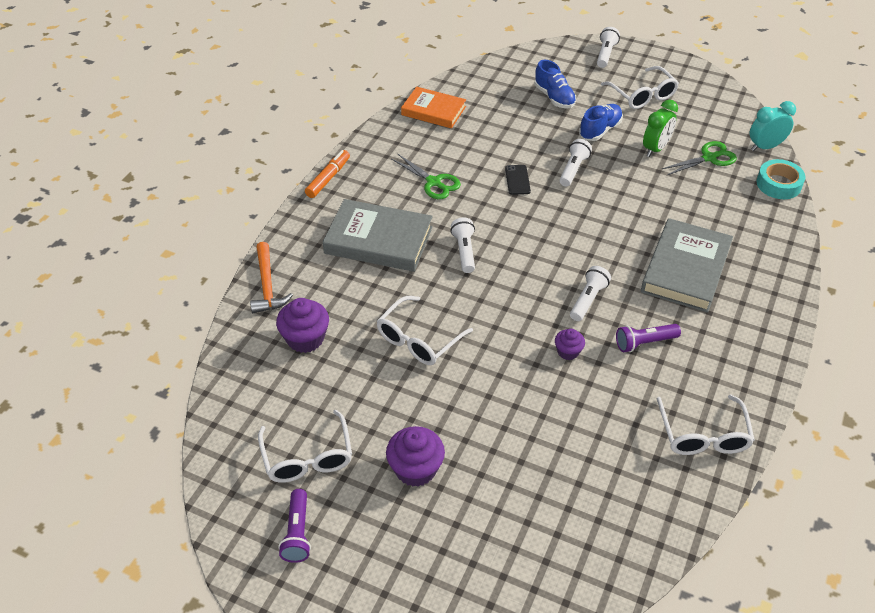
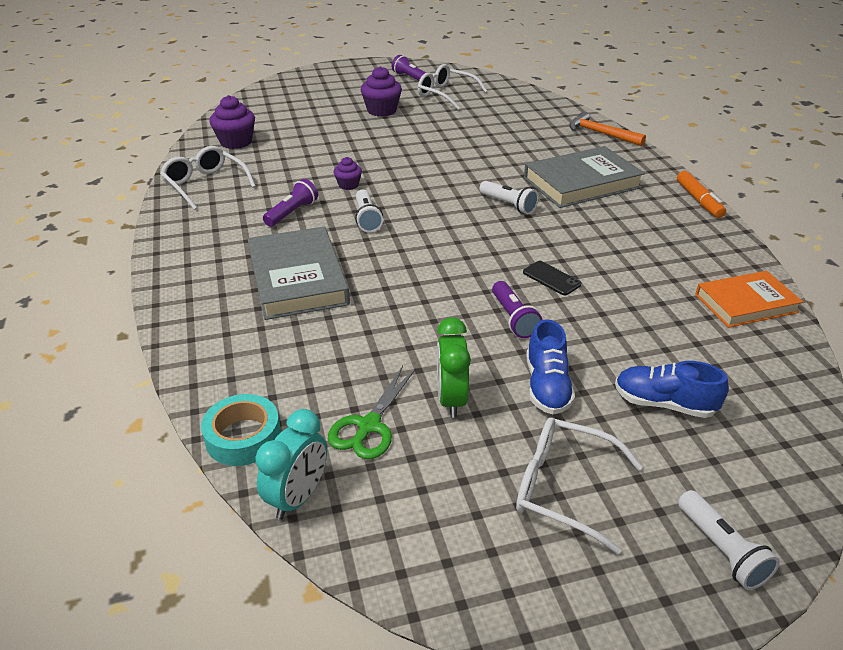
camera: 140 degrees right, 10 degrees down
(305, 338) = (530, 125): purple cupcake -> purple cupcake (236, 142)
(418, 340) = (461, 150): white glasses -> none
(433, 182) = (617, 238): green scissors -> none
(573, 169) = (514, 318): white flashlight -> purple flashlight

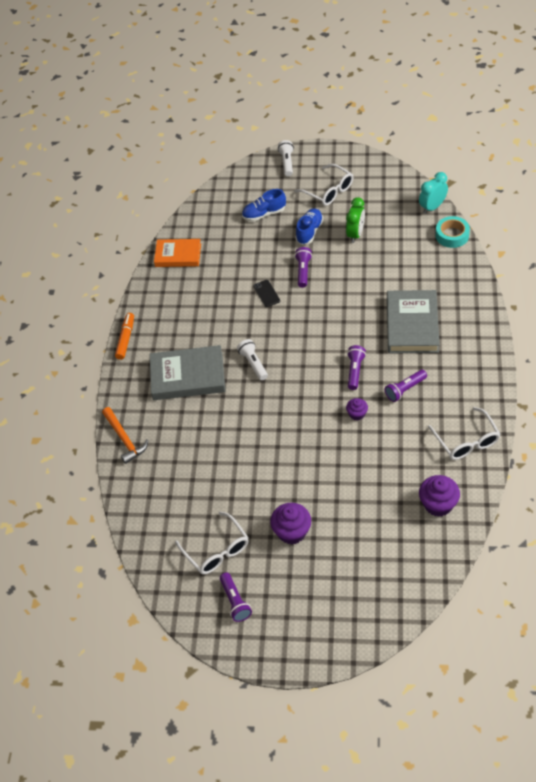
camera: 155 degrees left, 15 degrees up
(367, 219) = (355, 371): white flashlight -> purple flashlight
(369, 426) = (396, 229): green scissors -> none
(664, 404) = (264, 214): blue shoe -> blue shoe turned 120 degrees clockwise

